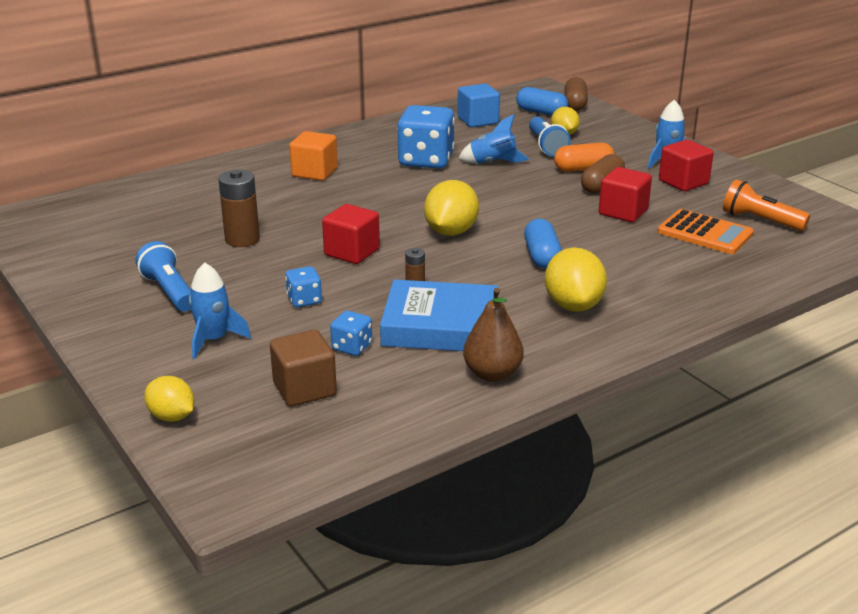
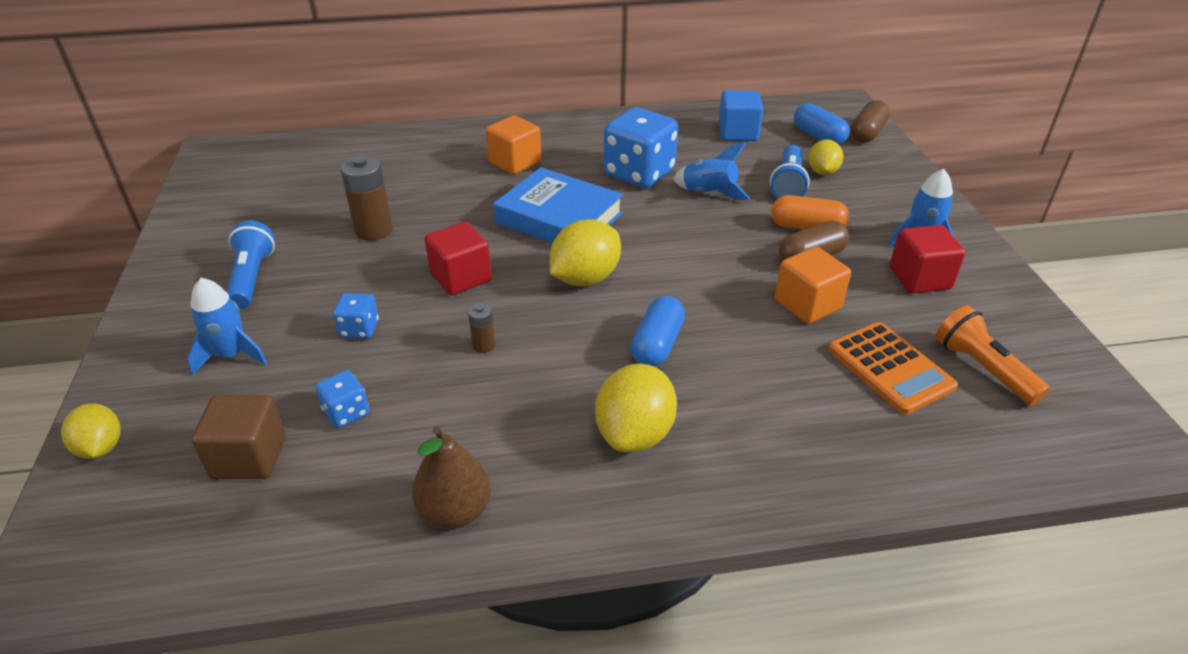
camera: 25 degrees right, 10 degrees up
(440, 325) = (462, 413): blue book -> blue book (559, 218)
(623, 212) = (807, 304): red cube -> orange cube

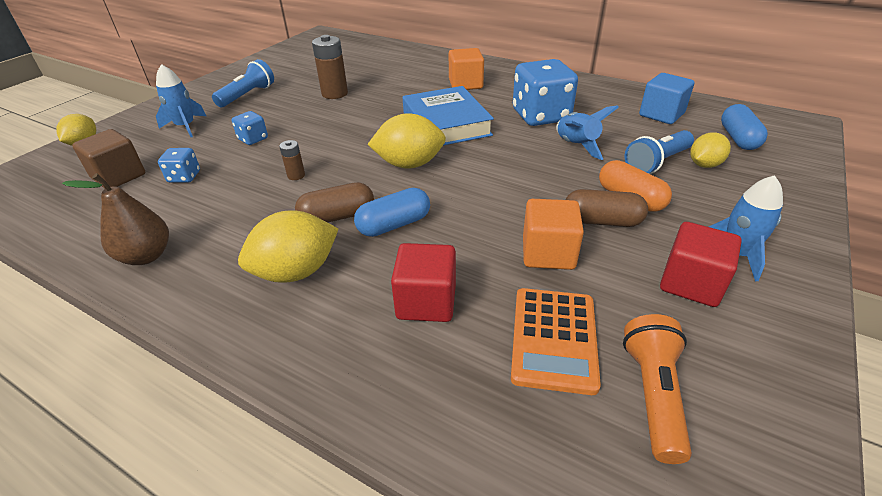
camera: 40 degrees right, 0 degrees up
(461, 277) = (340, 134): red cube -> red cube (426, 302)
(867, 133) = (795, 151): brown capsule -> brown capsule (337, 217)

